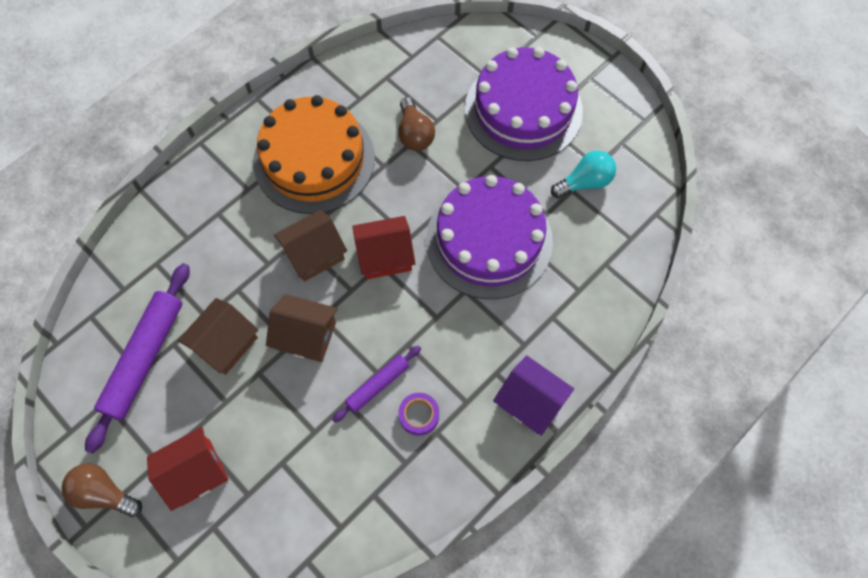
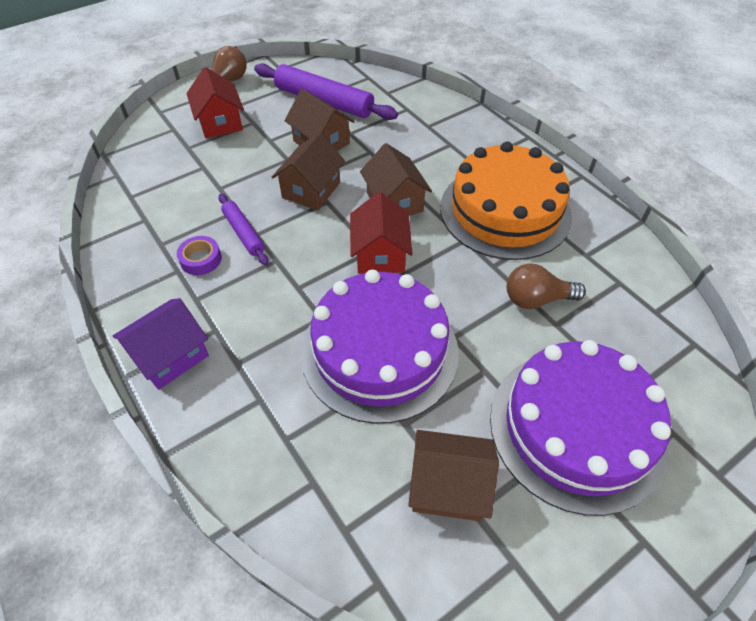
camera: 100 degrees right, 15 degrees down
(584, 182) = (448, 486): turquoise light bulb -> brown house

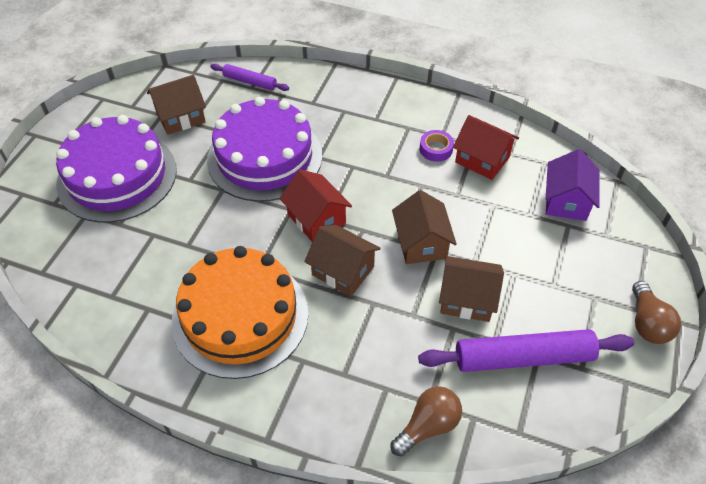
camera: 145 degrees right, 0 degrees up
(170, 356) = (384, 95): purple house -> purple house (566, 201)
(220, 122) = (580, 266): red house -> red house (482, 159)
(243, 233) = (430, 181): purple rolling pin -> purple rolling pin (250, 82)
(536, 299) = (175, 246): brown light bulb -> brown light bulb (428, 426)

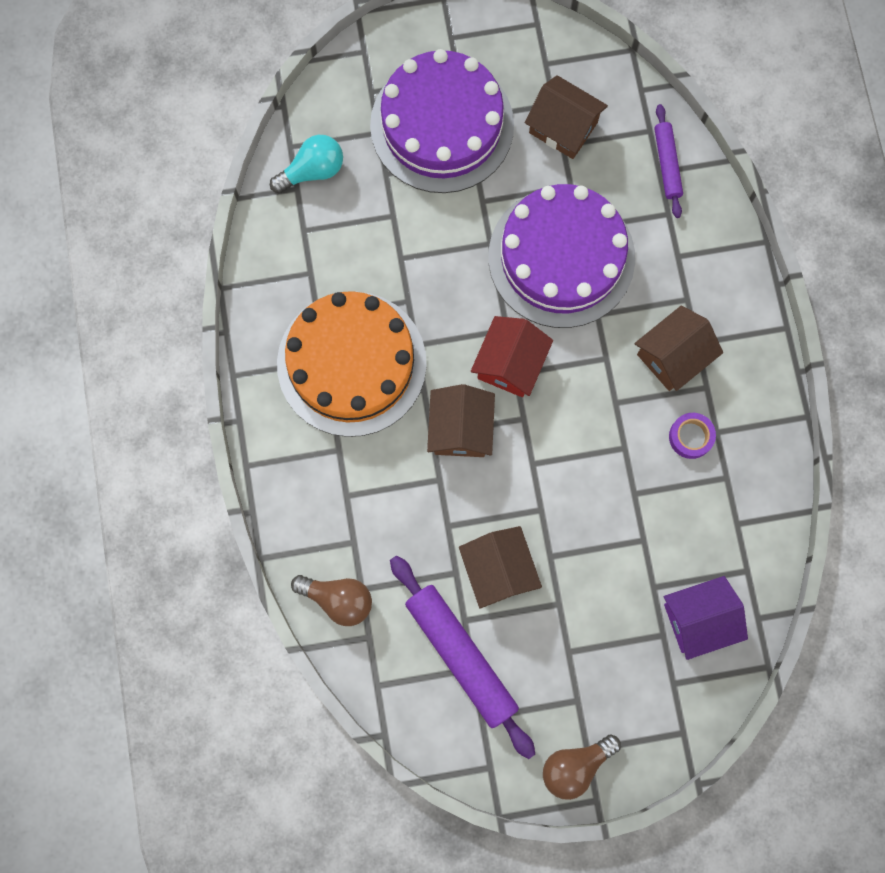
camera: 60 degrees right, 25 degrees up
(73, 267) = (312, 171): none -> turquoise light bulb
(421, 243) = (543, 489): brown house -> brown house (673, 356)
(482, 159) = (706, 497): red house -> none

